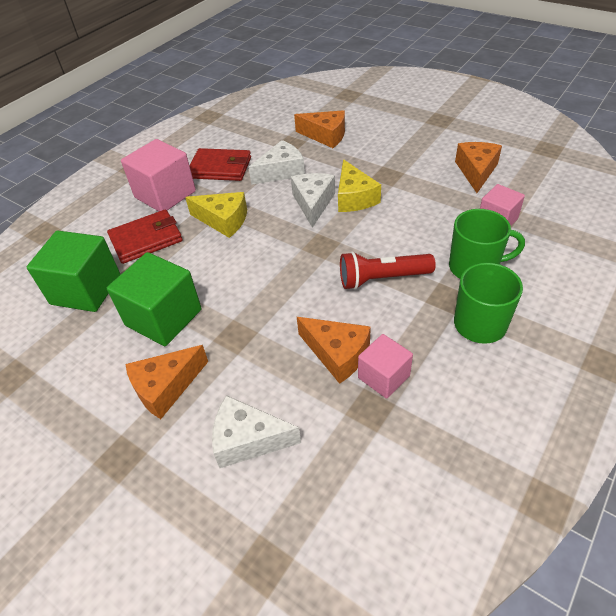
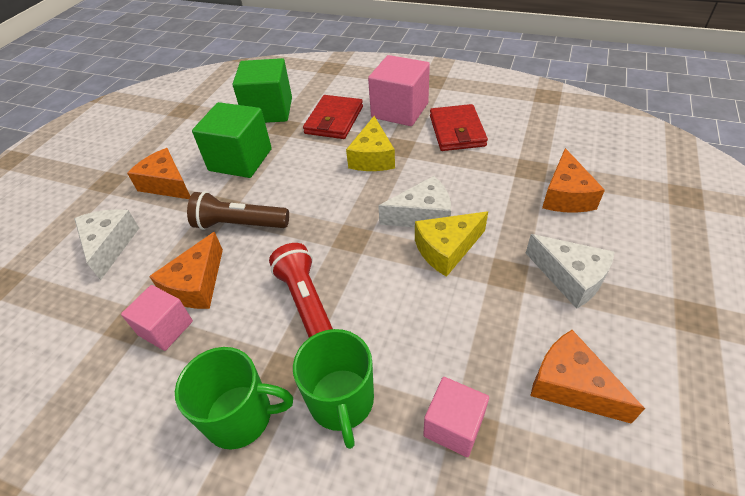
camera: 75 degrees right, 0 degrees up
(146, 239) = (334, 120): red wallet -> red wallet turned 60 degrees clockwise
(268, 320) = (239, 224): none -> brown flashlight
(281, 171) = (471, 176): white cheese -> white cheese (570, 277)
(476, 171) = (571, 385): orange cheese -> orange cheese turned 135 degrees counterclockwise

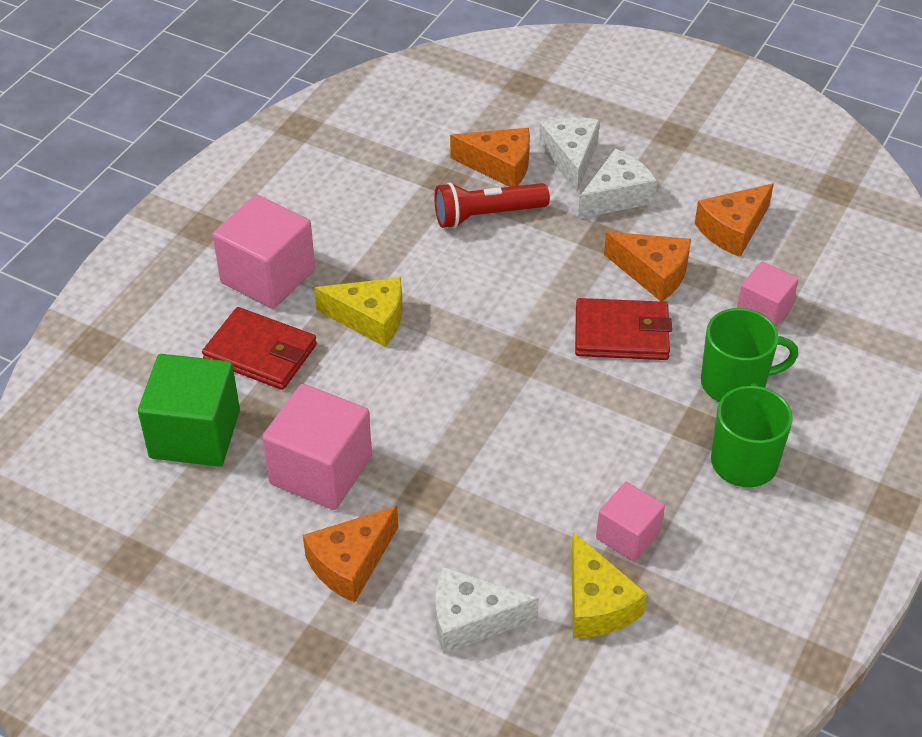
camera: 85 degrees left, 0 degrees up
(196, 284) = (566, 509): orange cheese -> orange cheese (653, 273)
(239, 224) = (467, 468): brown flashlight -> none
(240, 160) = (321, 470): green cube -> pink cube
(306, 302) = (612, 403): red flashlight -> red flashlight (486, 215)
(422, 215) = (499, 288): white cheese -> white cheese (570, 158)
(446, 249) = (558, 277): yellow cheese -> yellow cheese (597, 603)
(457, 131) = (343, 227): red wallet -> red wallet (622, 333)

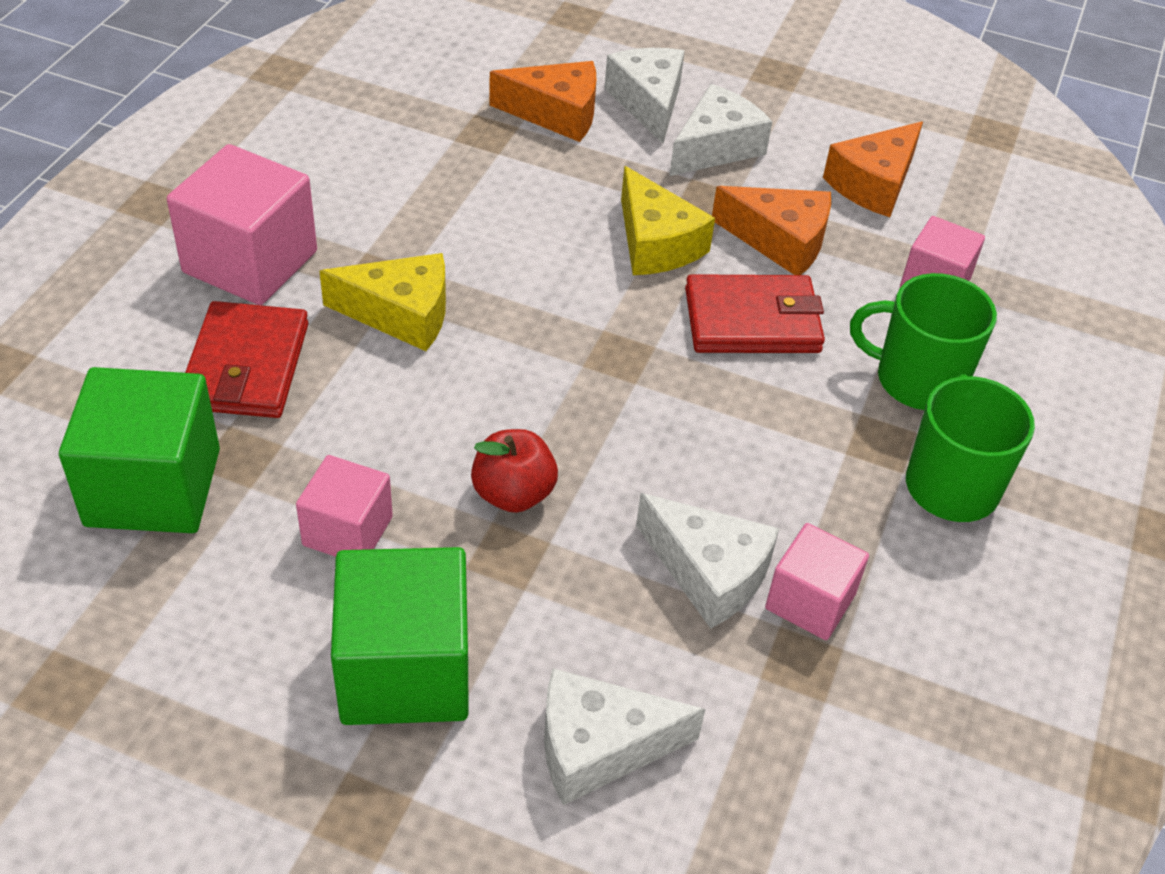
camera: 10 degrees left, 0 degrees up
(260, 352) = (246, 366): red wallet -> red wallet turned 75 degrees clockwise
(321, 470) = (347, 531): pink cube -> pink cube, size x0.60
(350, 563) = (405, 670): orange cheese -> green cube
(434, 451) = (513, 494): none -> red apple
(486, 215) = (547, 175): red flashlight -> none
(561, 512) = (709, 572): none -> white cheese
(597, 603) = (783, 708): yellow cheese -> yellow cheese (656, 243)
(735, 383) = (917, 380): green mug -> green mug turned 150 degrees counterclockwise

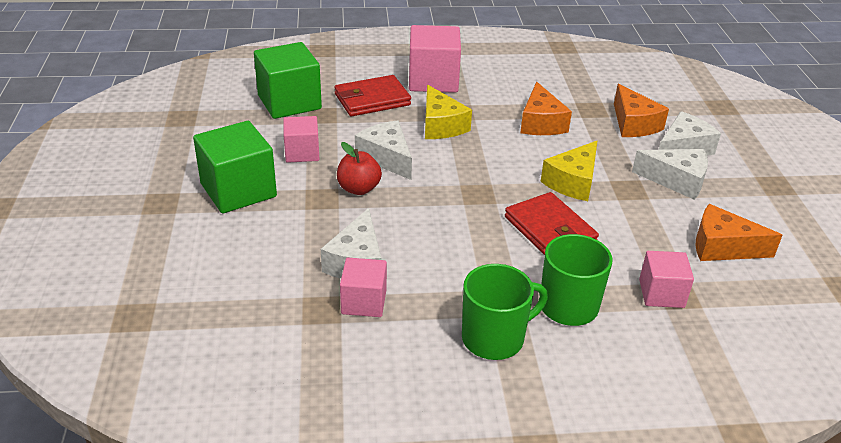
camera: 65 degrees right, 10 degrees down
(599, 747) = (230, 256): white cheese -> white cheese (386, 158)
(780, 241) = (626, 223): orange cheese -> orange cheese (541, 123)

